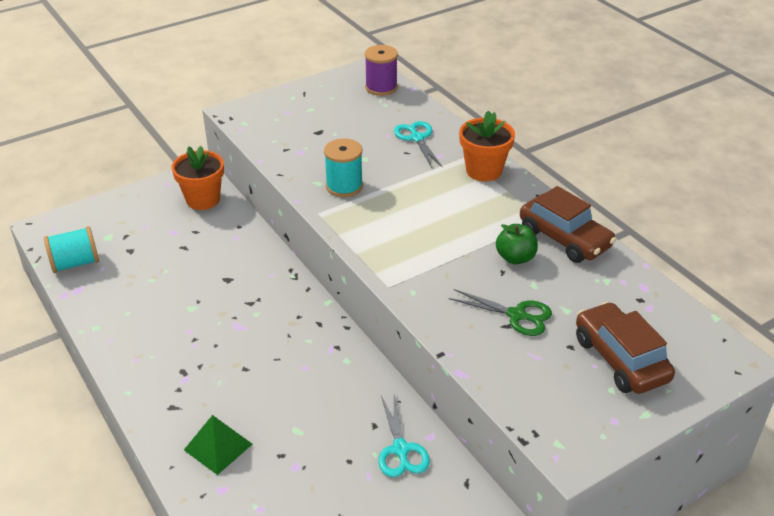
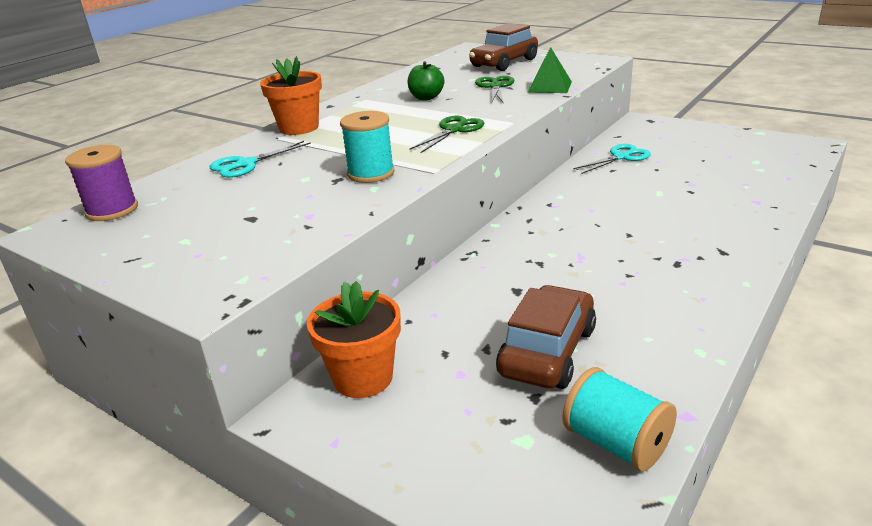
camera: 110 degrees left, 10 degrees down
(218, 447) = (725, 216): green pyramid -> green pyramid (549, 87)
(400, 247) = (454, 130): none -> green scissors
(564, 238) = (385, 91): brown car -> brown car (547, 351)

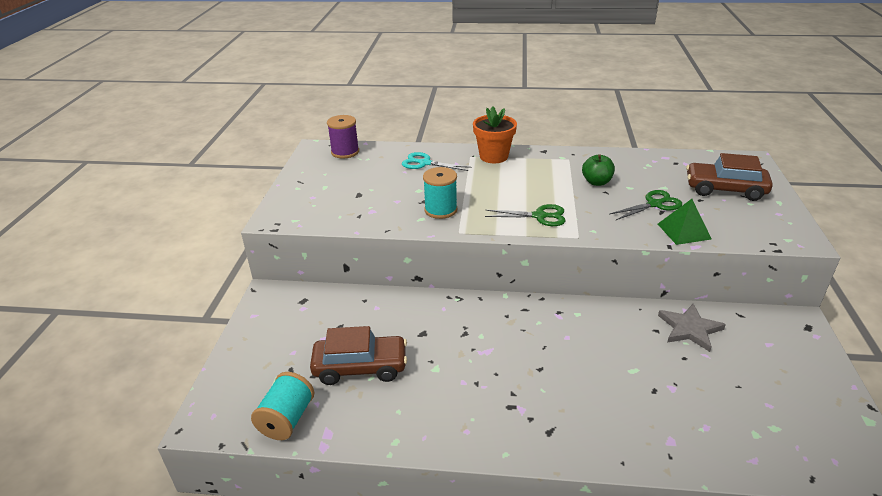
camera: 60 degrees right, 5 degrees up
(363, 378) = (304, 304): orange flower pot -> none
(621, 157) = (689, 329): turquoise scissors -> grey star

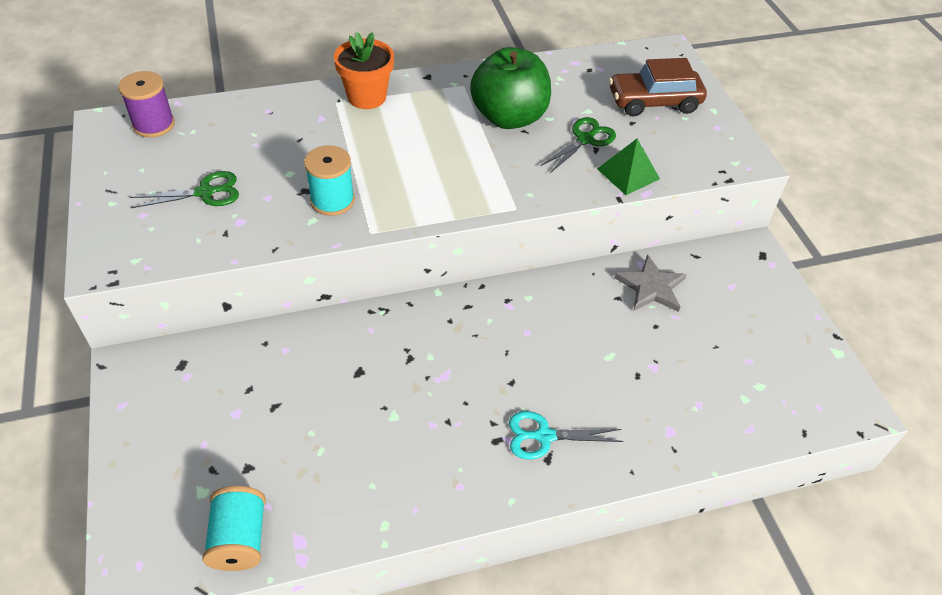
camera: 25 degrees left, 15 degrees up
(360, 367) = (301, 441): brown car -> none
(425, 163) = (278, 125): turquoise scissors -> turquoise scissors (544, 436)
(539, 216) = (460, 185): green scissors -> green scissors (205, 192)
(596, 182) = (509, 117): green apple -> green apple, size x1.97

